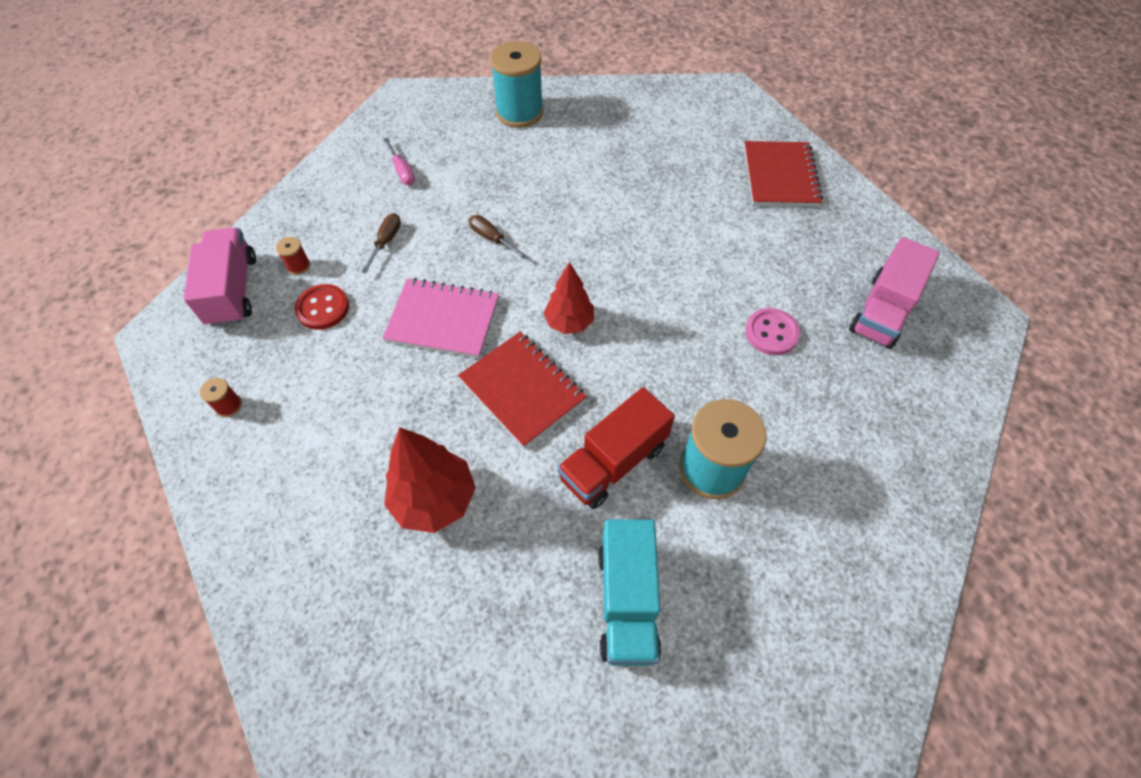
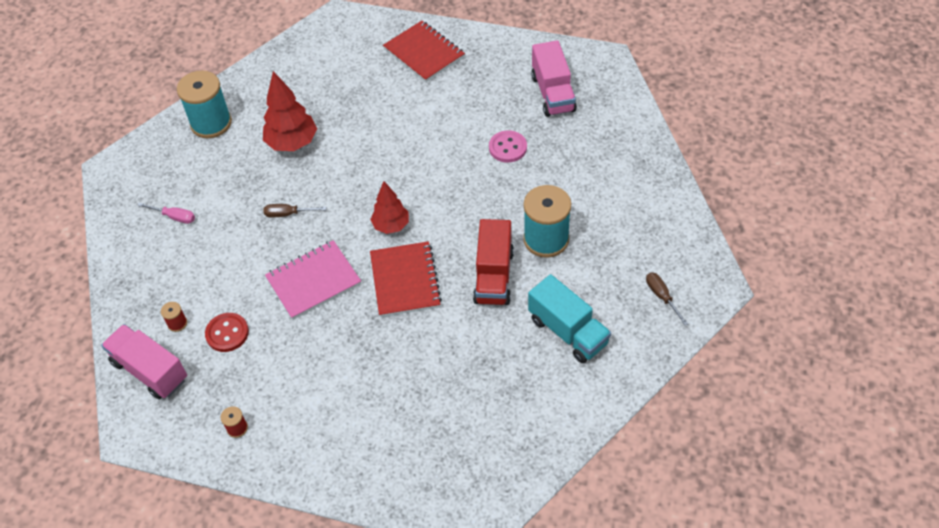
camera: 40 degrees left, 5 degrees down
(386, 242) = (219, 266): brown screwdriver -> brown screwdriver (661, 296)
(435, 499) = (420, 370): red tree -> red tree (292, 143)
(522, 390) = (405, 280): red notebook -> red notebook turned 75 degrees clockwise

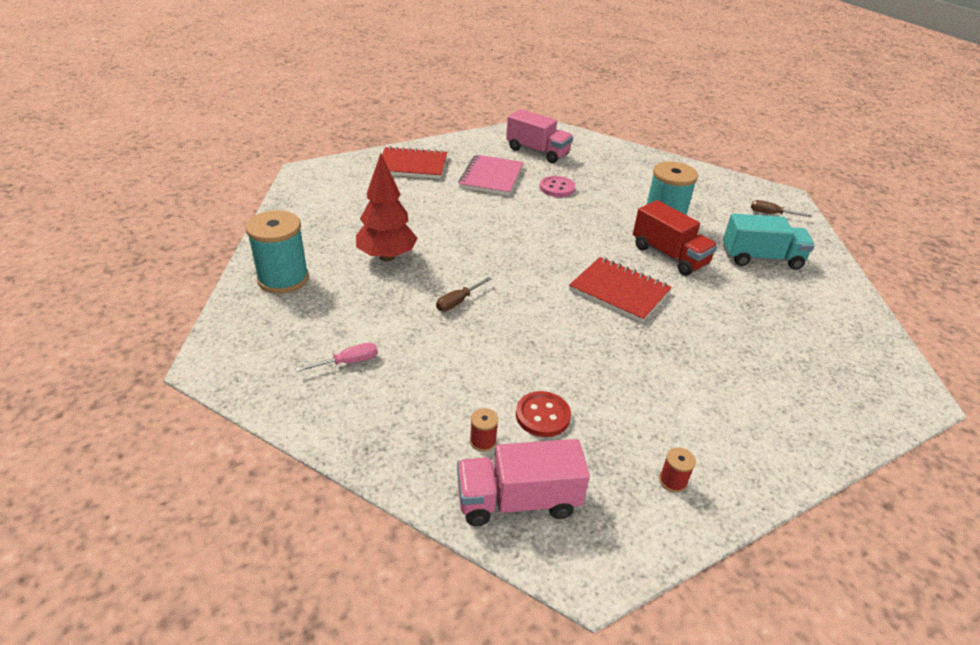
camera: 50 degrees left, 15 degrees down
(313, 281) = (554, 332): pink notebook -> pink notebook (491, 177)
(391, 225) = (553, 266): red tree -> none

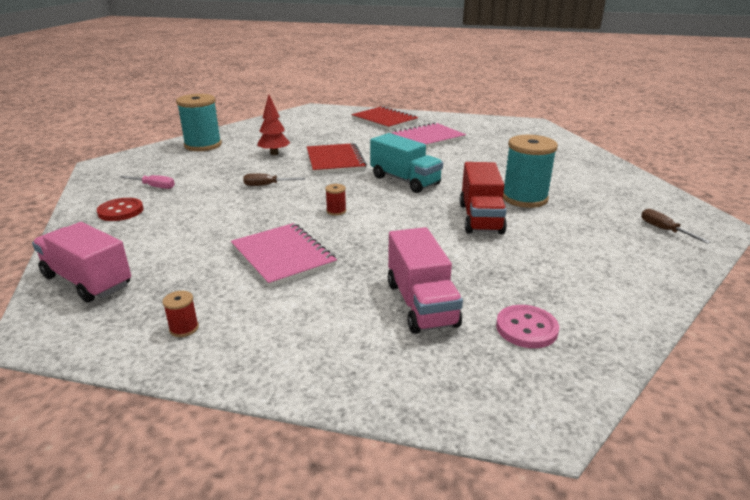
camera: 45 degrees right, 10 degrees down
(387, 257) = (274, 153): red tree -> red tree, size x0.67
(483, 441) = (134, 247): red spool -> red spool (336, 211)
(537, 152) = (496, 135): pink truck -> pink truck (421, 304)
(542, 415) = (189, 254): red button -> red button (121, 211)
(557, 188) = (468, 156): pink button -> pink button (526, 328)
(613, 371) = (283, 256): none -> pink notebook
(619, 291) = (388, 221): red notebook -> red notebook (335, 161)
(761, 258) = (577, 252): turquoise truck -> turquoise truck (405, 180)

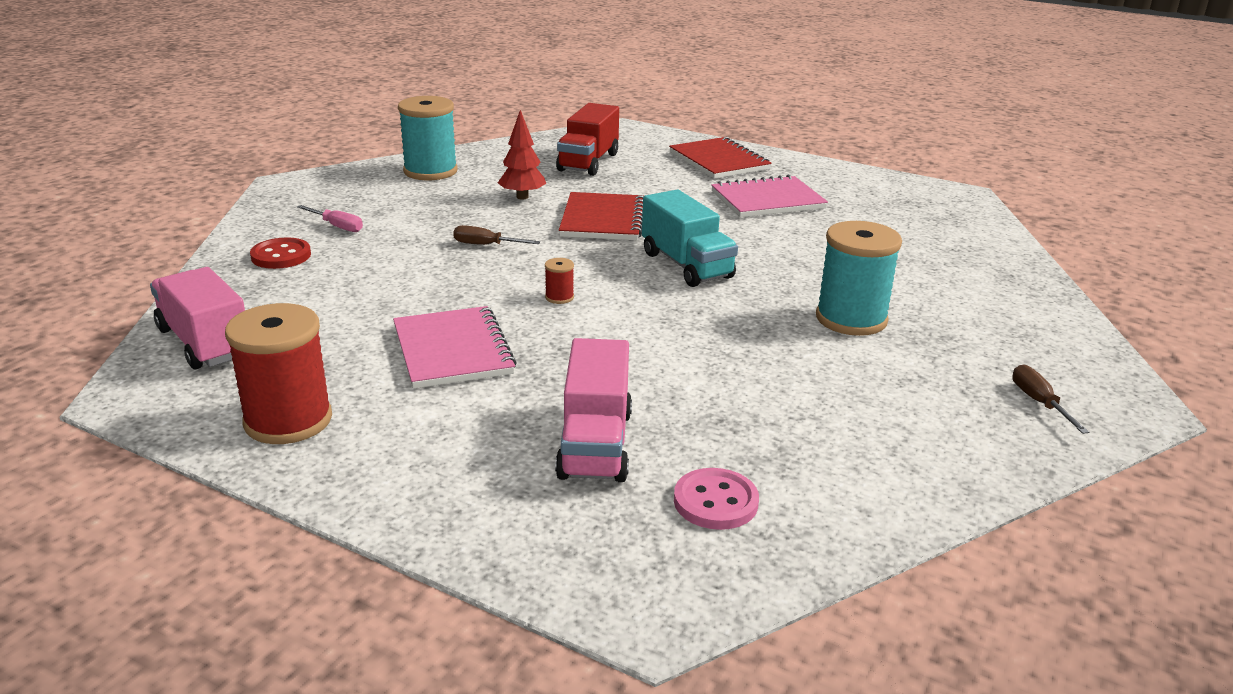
camera: 15 degrees right, 0 degrees up
(184, 328) = (288, 420): red spool -> red spool, size x2.39
(480, 218) = (761, 339): red truck -> red truck (588, 162)

